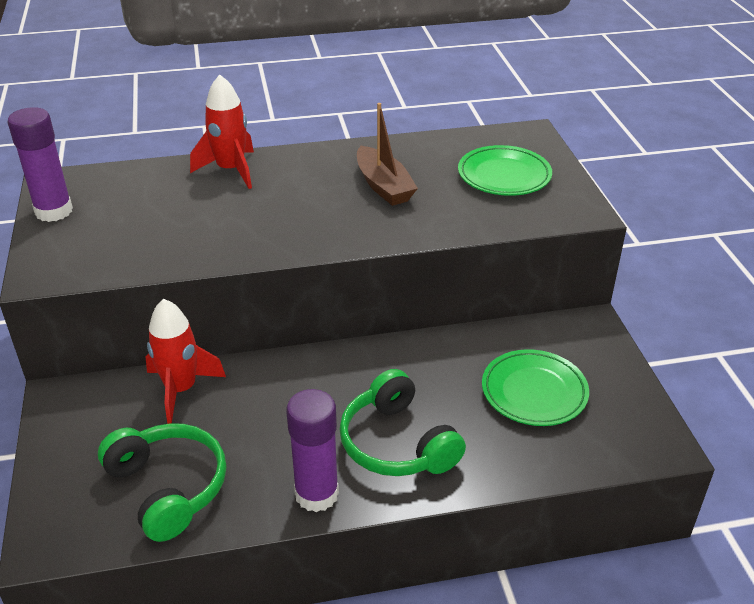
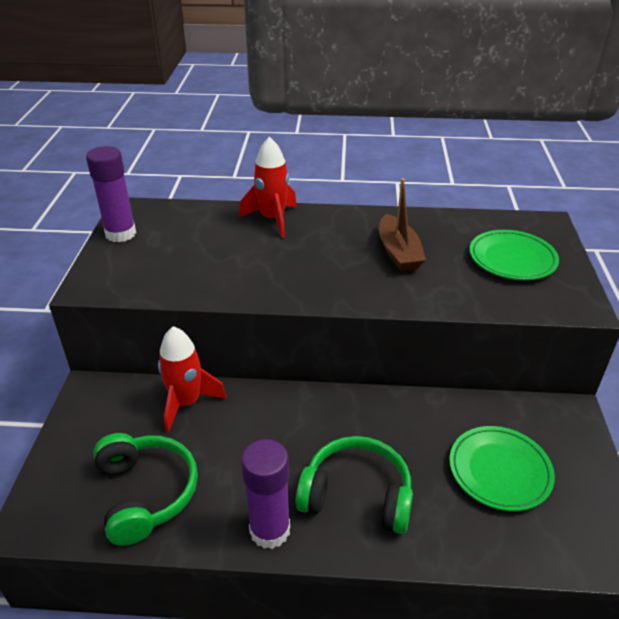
camera: 15 degrees right, 0 degrees up
(397, 443) = (357, 495): green headphones -> green headphones turned 120 degrees clockwise

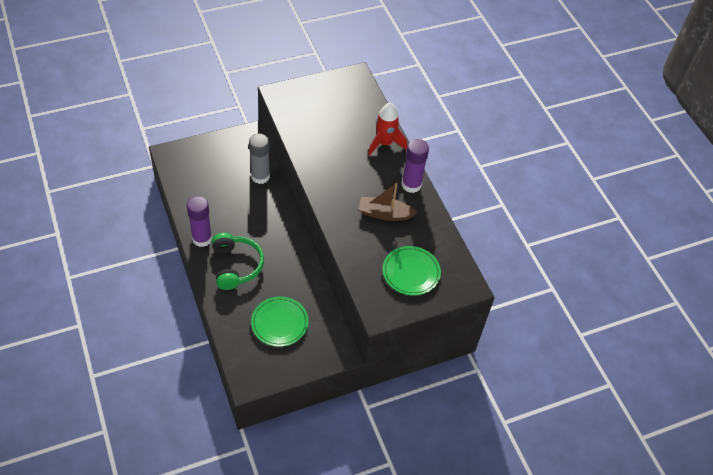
camera: 60 degrees right, 15 degrees up
(121, 234) = (329, 83): purple glue stick -> purple glue stick (411, 185)
(145, 493) = (200, 185): green headphones -> none
(186, 403) = (260, 176): red rocket -> grey glue stick
(398, 252) = (385, 214): brown boat -> brown boat turned 45 degrees clockwise

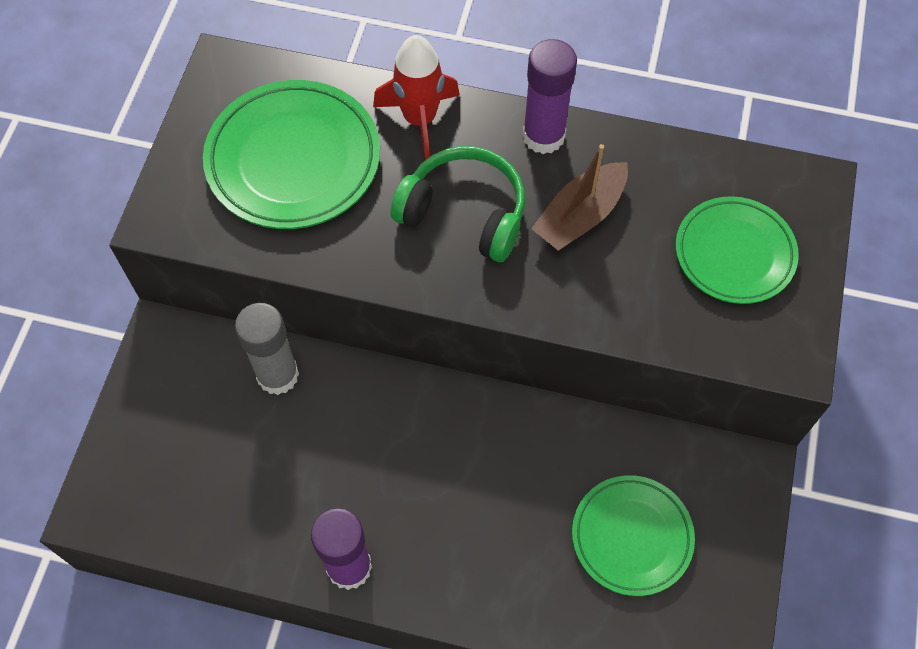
camera: 50 degrees left, 10 degrees up
(236, 266) = (455, 540): green headphones -> green headphones (464, 213)
(334, 116) = (293, 160): none -> green plate

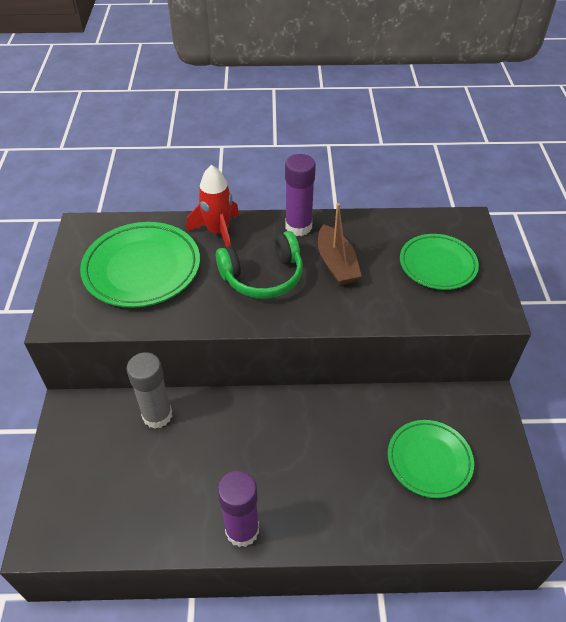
camera: 15 degrees left, 15 degrees down
(464, 213) = (263, 276): green headphones -> green headphones turned 150 degrees clockwise
(580, 216) = (336, 264): brown boat -> brown boat turned 45 degrees counterclockwise

